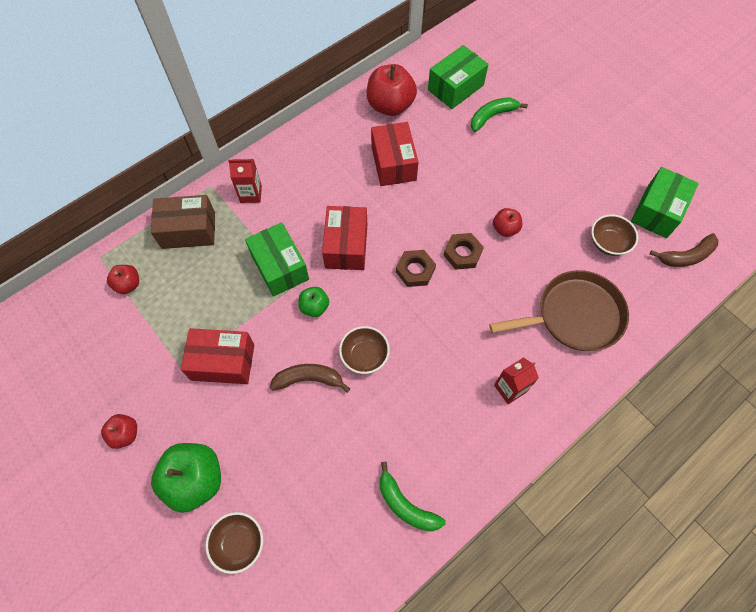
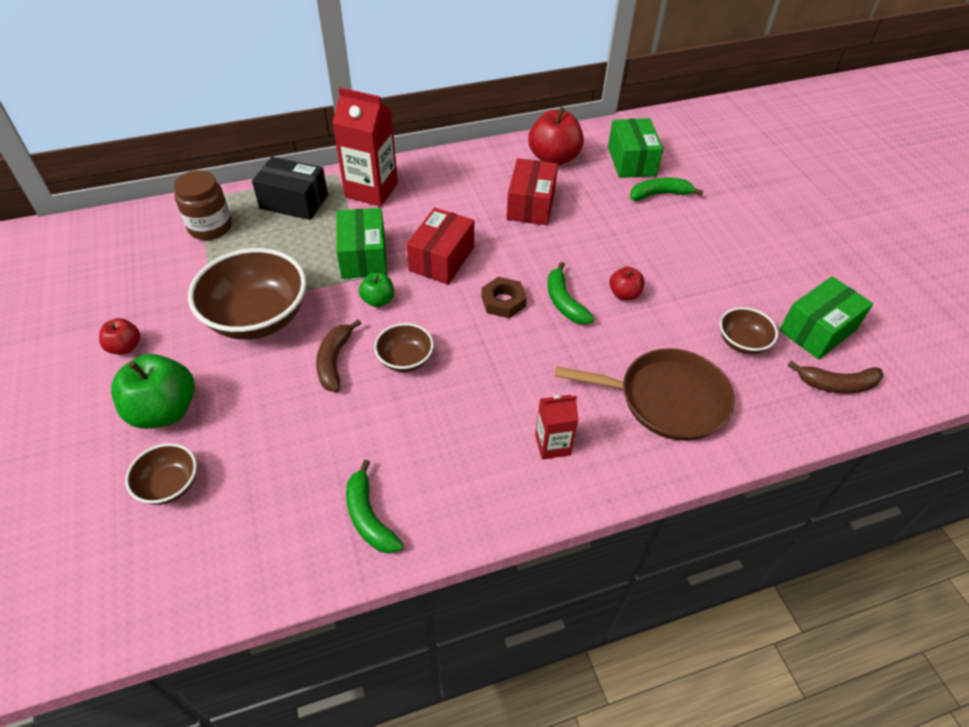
camera: 20 degrees right, 15 degrees down
(128, 284) = (210, 227): red apple -> brown jar
(188, 230) = (294, 202): brown box -> black box
(223, 362) = (257, 318): red box -> brown bowl
(251, 194) = (371, 190): red carton -> red carton, size x1.81
(309, 379) = (334, 361): brown banana -> brown banana turned 105 degrees counterclockwise
(455, 87) = (631, 161): green box -> green box turned 75 degrees counterclockwise
(462, 253) = (564, 302): brown nut -> green banana

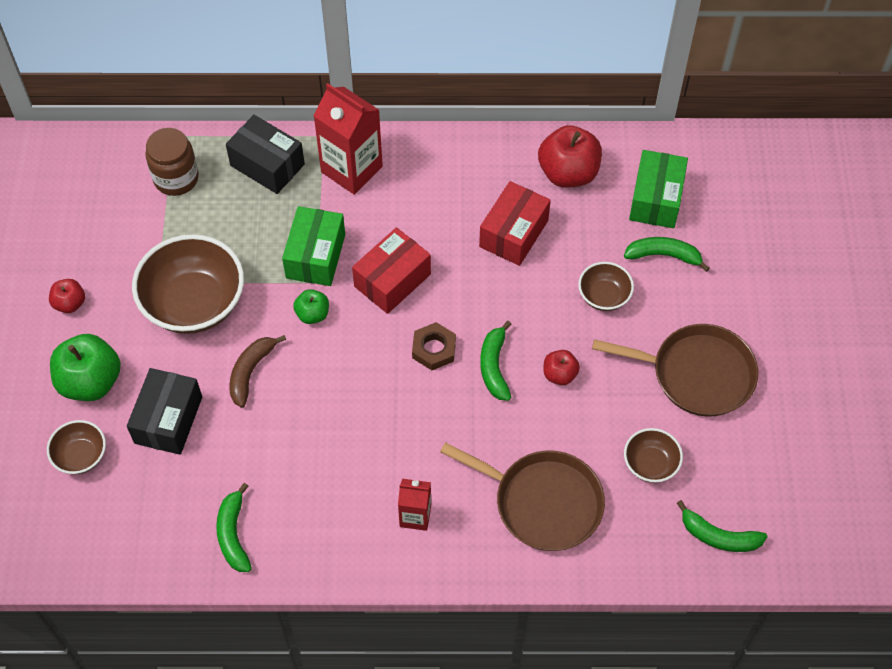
camera: 20 degrees right, 10 degrees up
(261, 425) = (168, 420): none -> black box
(405, 359) = (316, 389): brown bowl -> brown bowl (604, 296)
(736, 267) = (696, 374): none -> brown pan
(817, 330) = (737, 472): green box -> none
(836, 384) = (718, 536): brown banana -> green banana

